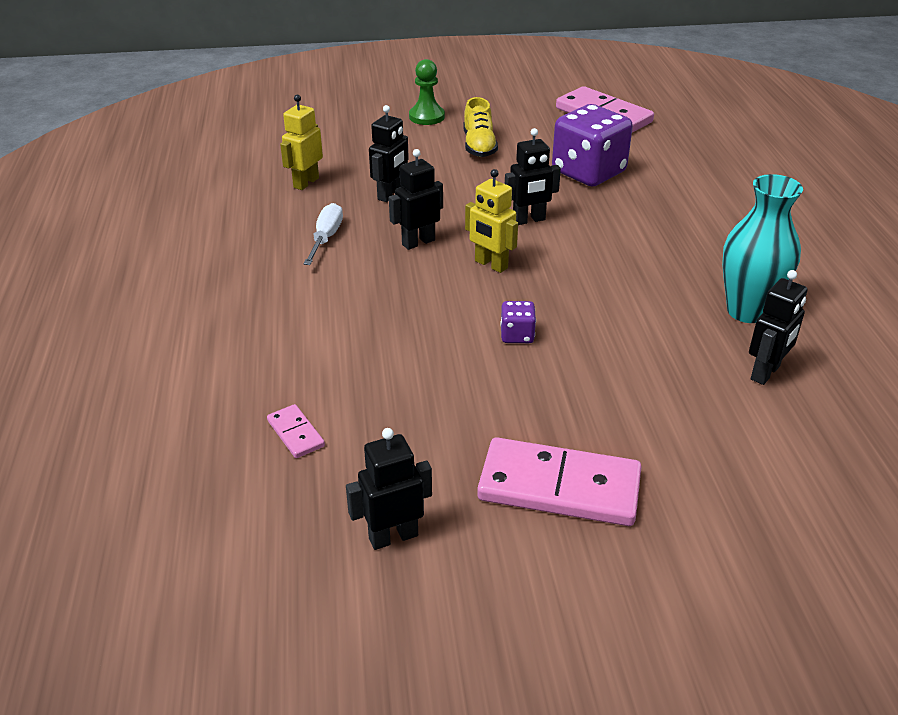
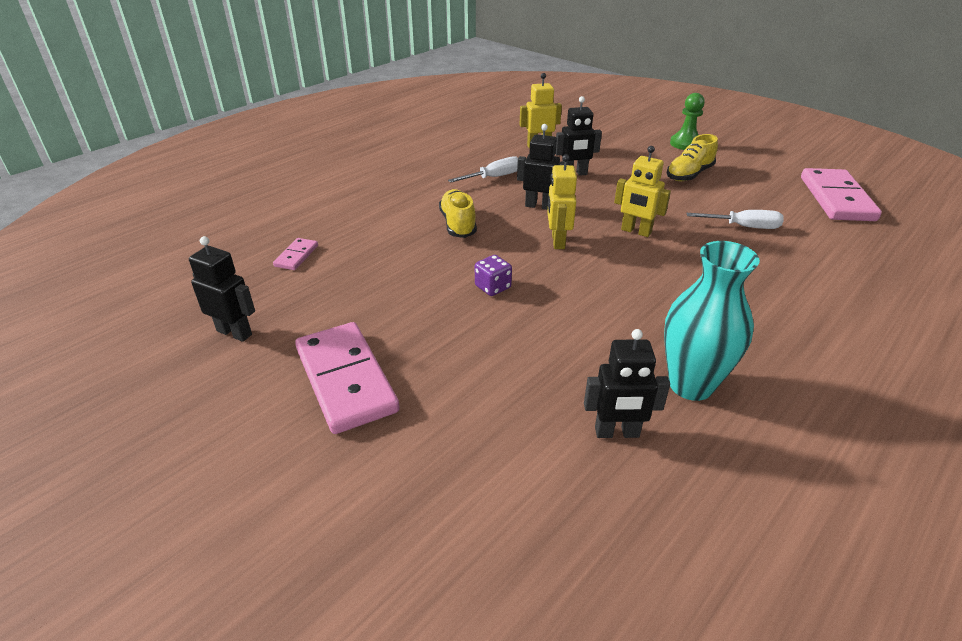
camera: 50 degrees right, 0 degrees up
(383, 302) = (458, 224): none -> yellow shoe
(529, 220) = (636, 231): black robot -> yellow robot
(588, 172) = (744, 227): purple dice -> white screwdriver

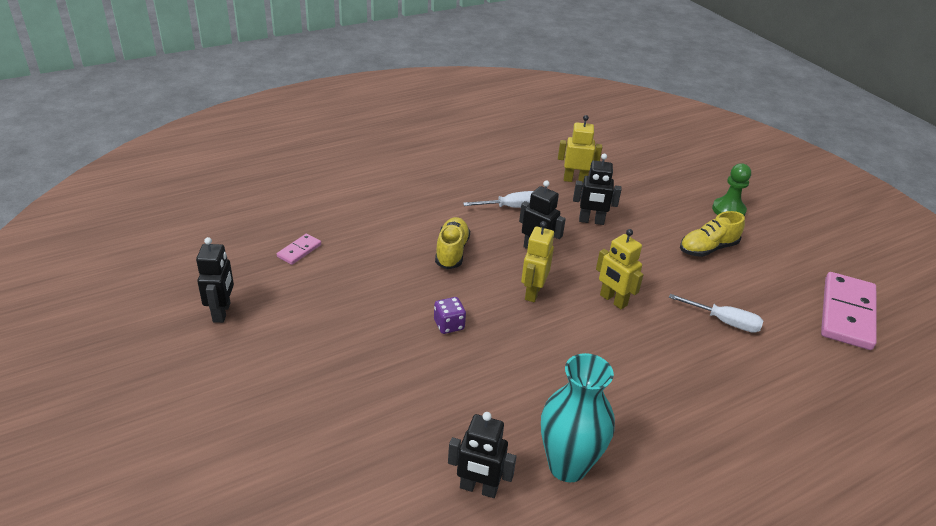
camera: 15 degrees right, 0 degrees up
(235, 332) = (222, 312): black robot -> black robot turned 45 degrees clockwise
(346, 379) = (288, 379): pink domino -> none

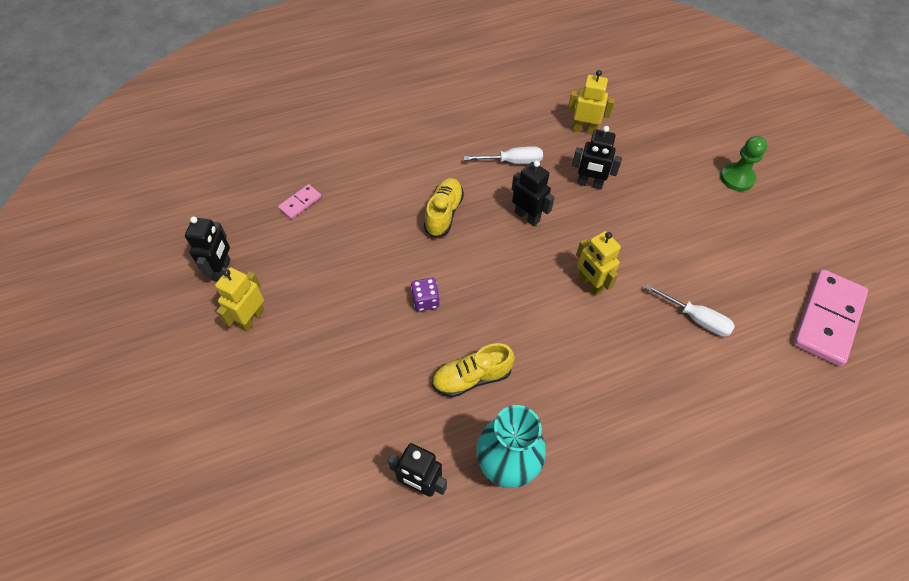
camera: 10 degrees right, 20 degrees up
(532, 292) = (512, 268): yellow robot -> yellow robot (251, 319)
(708, 248) = (702, 226): yellow shoe -> yellow shoe (471, 377)

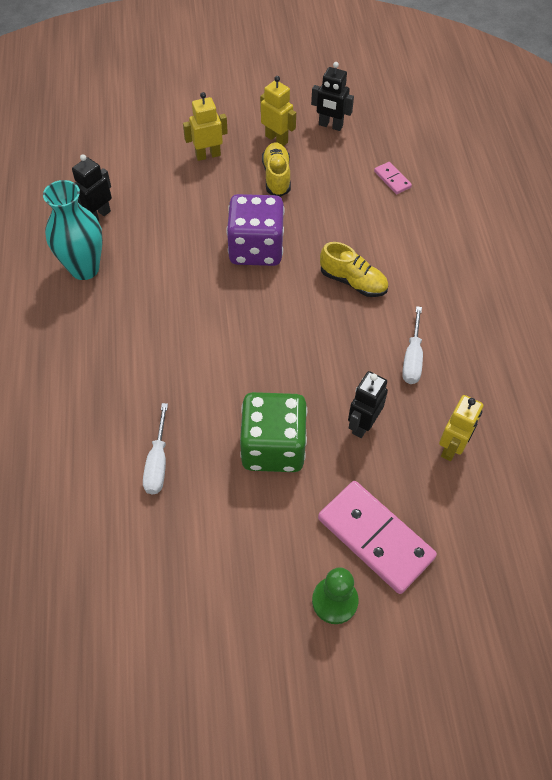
camera: 105 degrees right, 0 degrees up
(425, 301) = (256, 249): purple dice -> purple dice, size x2.28
(471, 377) = (169, 265): yellow shoe -> yellow shoe (276, 177)
(527, 216) = (331, 351): black robot -> none
(590, 284) = (231, 381): yellow robot -> yellow robot (208, 155)
(639, 238) = (273, 447): none -> green dice
(696, 319) = (157, 463): white screwdriver -> white screwdriver turned 45 degrees counterclockwise
(828, 319) = (106, 602): pink domino -> pink domino (375, 538)

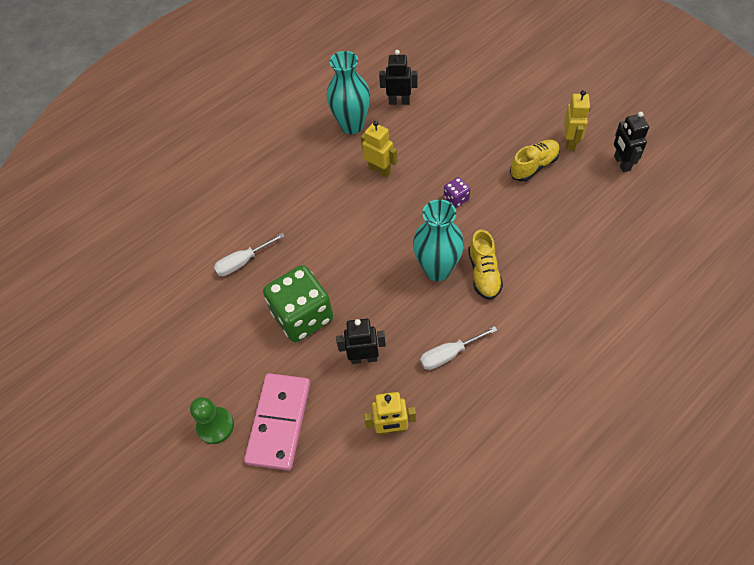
camera: 60 degrees right, 0 degrees up
(208, 155) = (511, 117): yellow robot -> yellow robot (380, 170)
(256, 249) = (456, 199): purple dice -> purple dice, size x0.44
(318, 311) = (437, 269): none -> turquoise vase
(392, 179) = (611, 235): pink domino -> none

